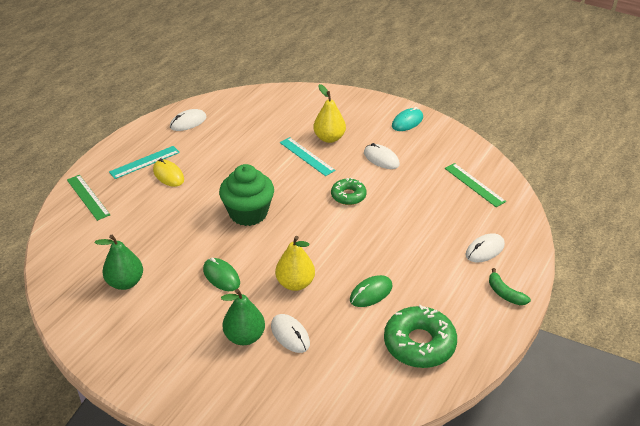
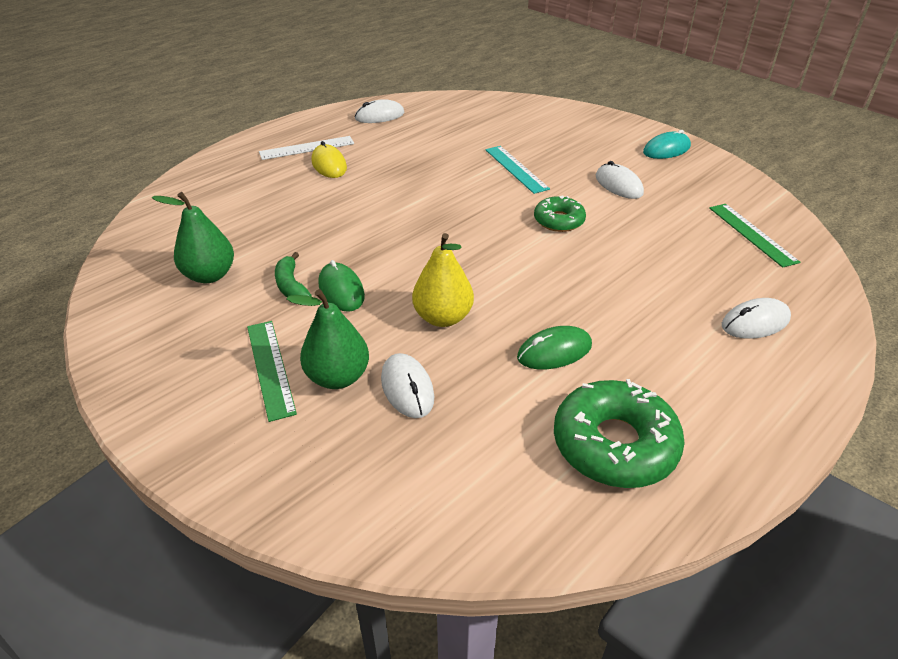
camera: 15 degrees right, 0 degrees up
(88, 197) = (219, 173): green ruler -> green ruler (270, 368)
(144, 162) = (307, 148): turquoise ruler -> white ruler
(248, 213) = (412, 220): green cupcake -> none
(329, 138) = (553, 153): yellow pear -> none
(505, 293) = (781, 393): green banana -> green banana (291, 286)

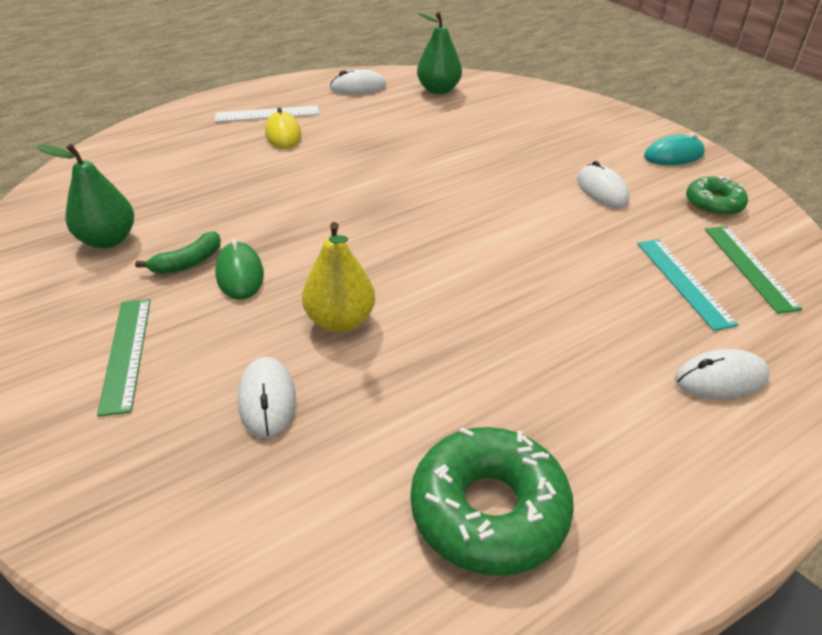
camera: 10 degrees right, 0 degrees up
(291, 286) = (188, 262): green banana -> green banana turned 120 degrees counterclockwise
(338, 377) = (195, 375): green pear -> green pear (438, 90)
(516, 169) = (488, 159): turquoise ruler -> turquoise ruler (684, 282)
(554, 351) = (456, 380): green mouse -> none
(559, 221) = (516, 224): green donut -> green donut (714, 204)

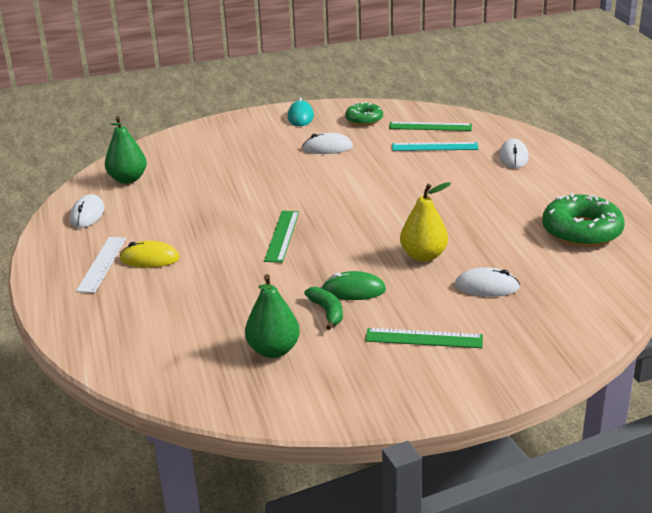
camera: 70 degrees left, 10 degrees down
(355, 200) = (282, 236): none -> green ruler

